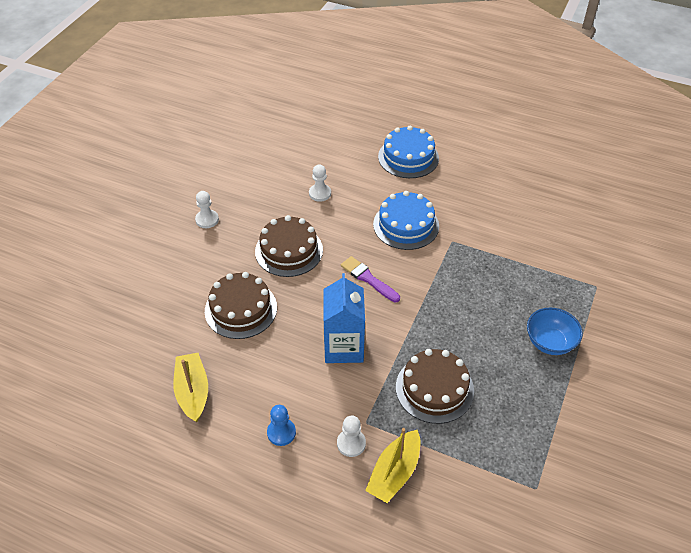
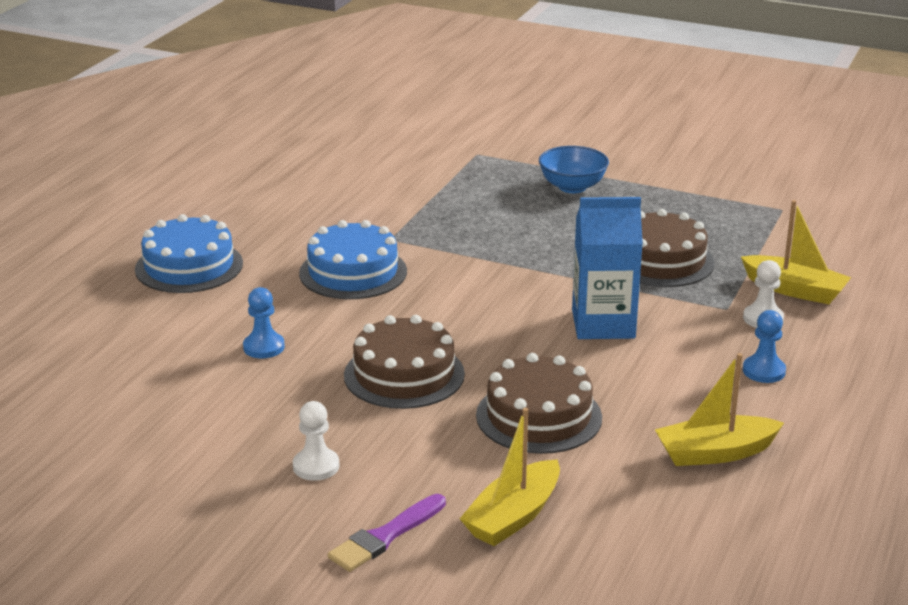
camera: 90 degrees left, 20 degrees down
(151, 295) = (513, 516): none -> yellow boat
(320, 193) = (264, 347): white pawn -> blue pawn
(368, 279) = (467, 304): purple brush -> purple brush (385, 536)

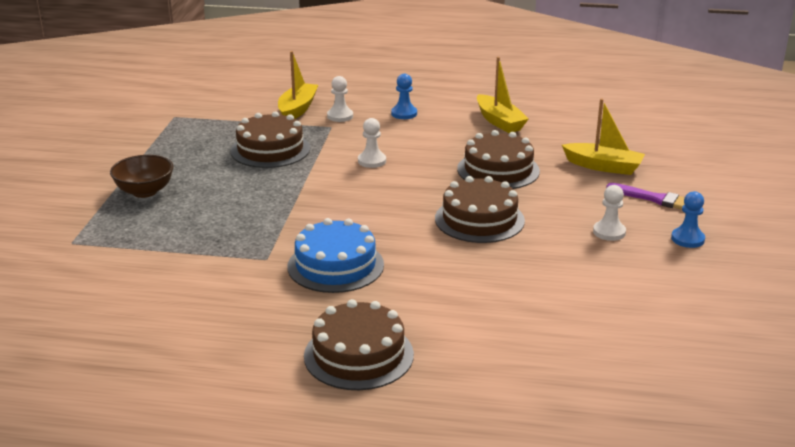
camera: 105 degrees left, 0 degrees up
(189, 266) = (358, 355): blue cake -> brown cake
(264, 347) = (478, 282): blue pawn -> blue pawn (687, 239)
(572, 187) = (144, 191): blue bowl -> brown bowl
(603, 324) = (372, 161): blue carton -> white pawn

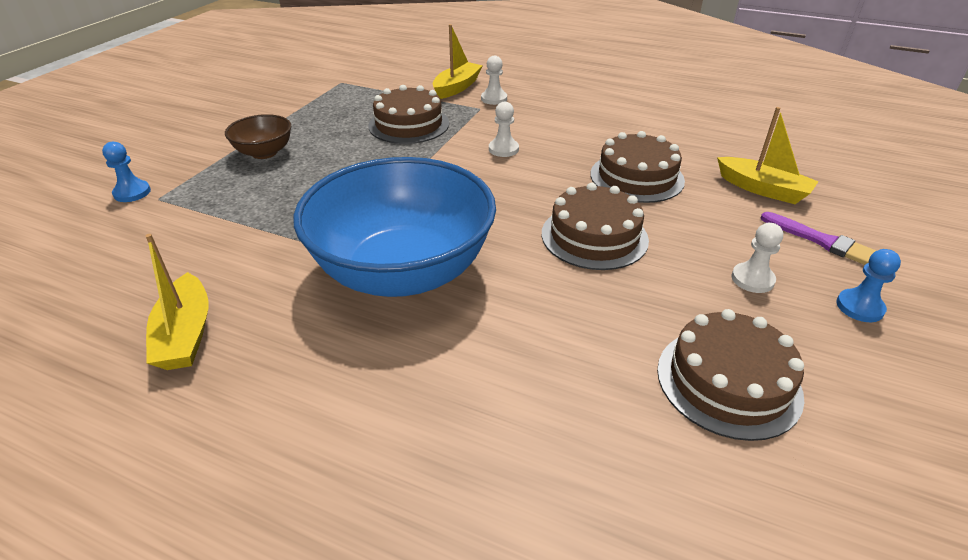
camera: 15 degrees right, 10 degrees up
(335, 265) = (403, 271): blue cake -> blue bowl
(358, 355) = (363, 415): brown cake -> brown cake (728, 381)
(404, 114) = (558, 103): blue pawn -> blue pawn (132, 193)
(499, 121) = (655, 123): yellow boat -> yellow boat (186, 334)

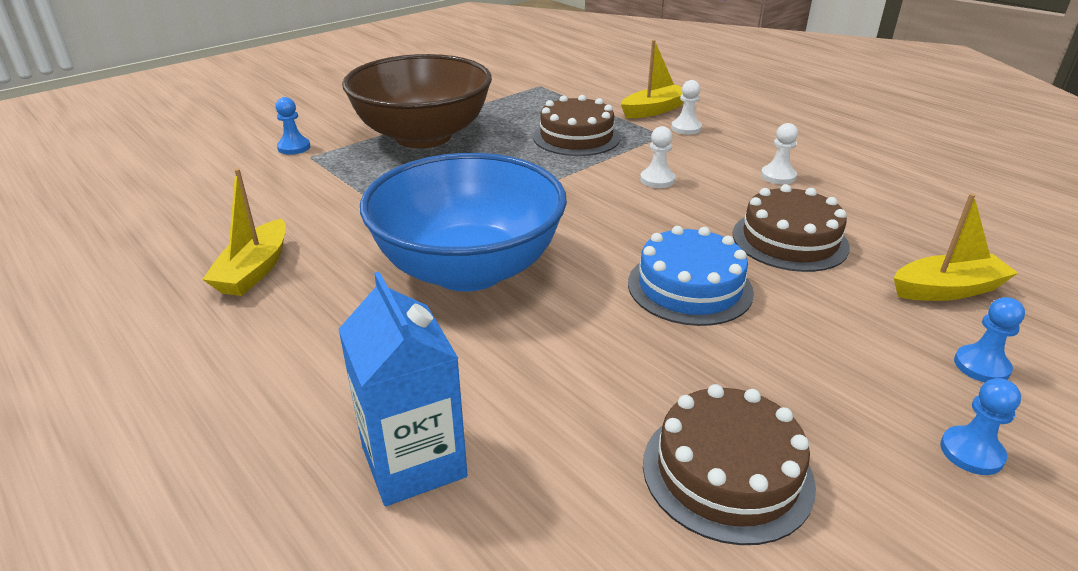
camera: 25 degrees right, 5 degrees down
(264, 153) = (423, 136): brown bowl -> brown bowl, size x2.24
(487, 470) = (414, 462): none -> blue carton
(594, 236) = (689, 287): brown cake -> blue cake
(752, 279) = (847, 381): white pawn -> white pawn (778, 176)
(762, 189) = (947, 290): yellow boat -> yellow boat turned 75 degrees counterclockwise
(821, 241) = (981, 366): purple brush -> blue pawn

